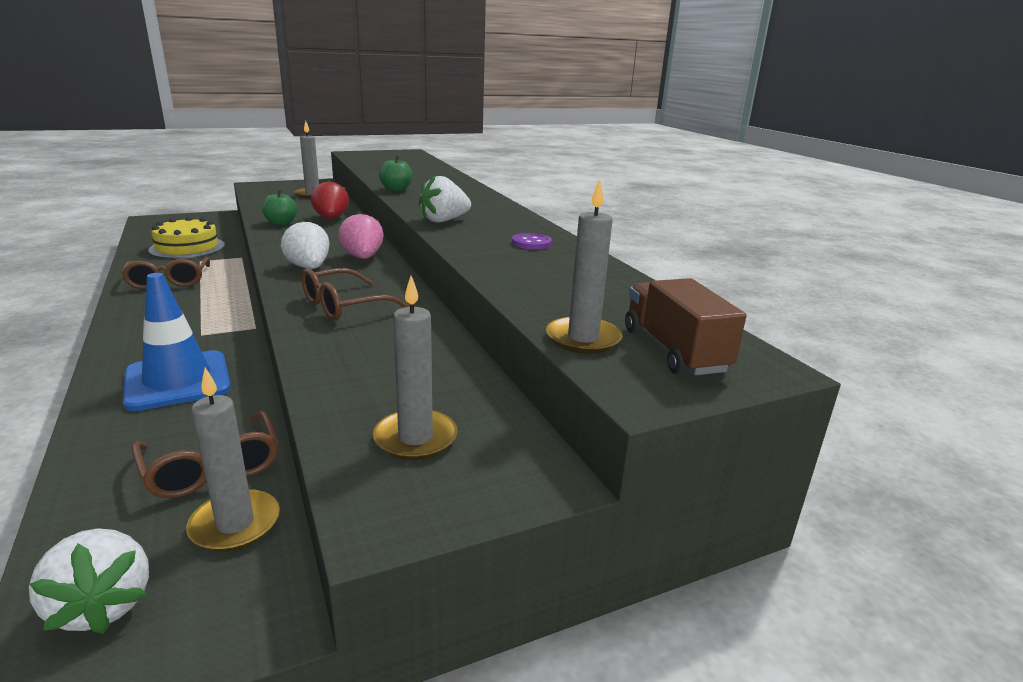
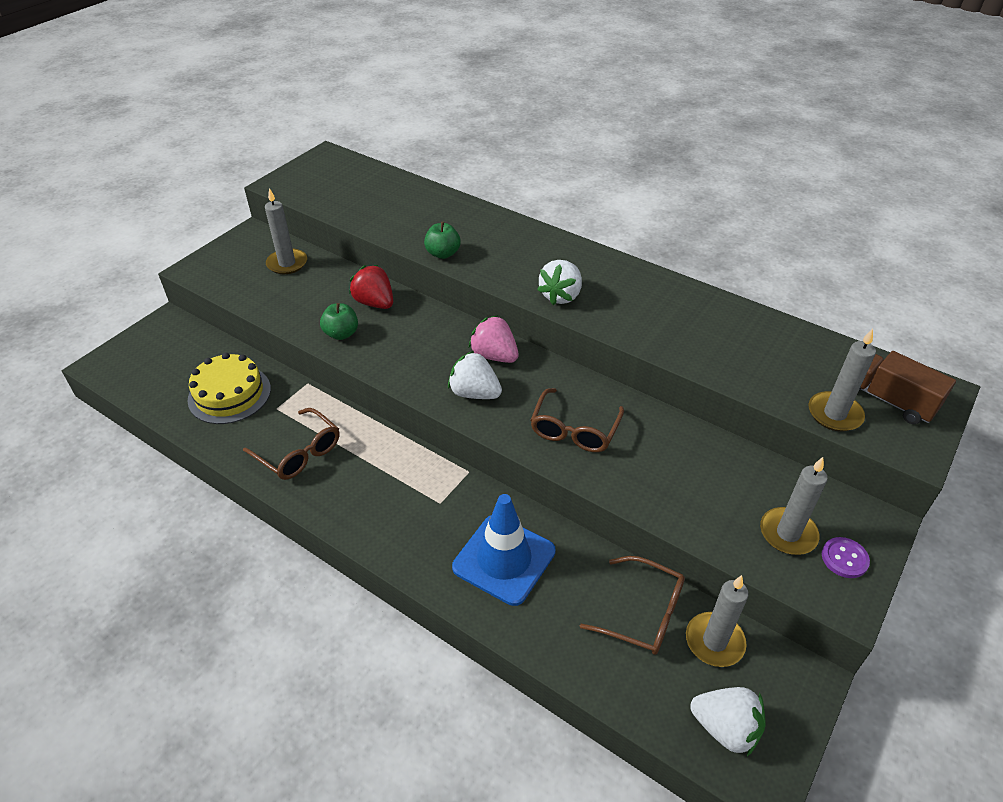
camera: 30 degrees left, 20 degrees up
(531, 243) = (666, 302): purple button -> purple button (844, 558)

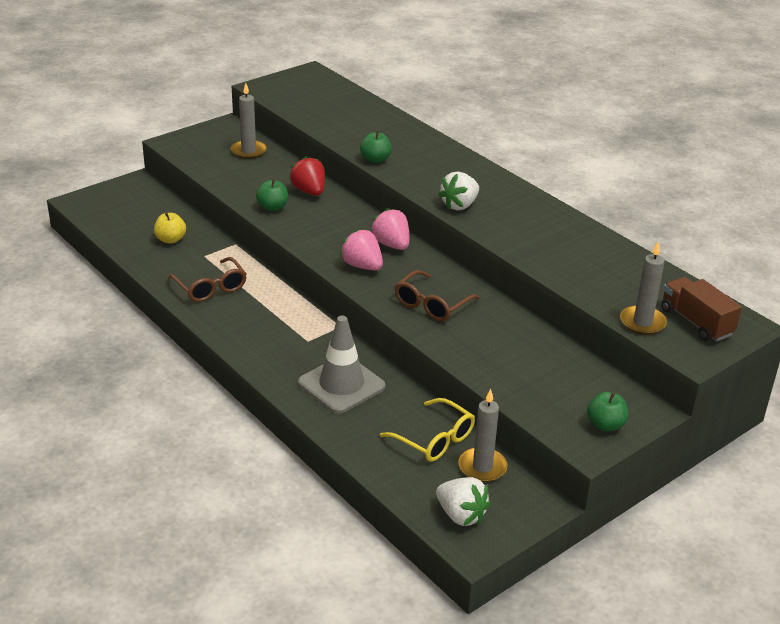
camera: 15 degrees right, 10 degrees down
(229, 394) = (170, 239): yellow cake -> yellow apple
(474, 393) = (362, 266): white strawberry -> pink strawberry
(504, 559) = (341, 385): blue traffic cone -> grey traffic cone
(643, 614) = (434, 439): brown glasses -> yellow glasses
(788, 533) = (568, 401): grey candle -> none
(844, 558) = (605, 425): purple button -> green apple

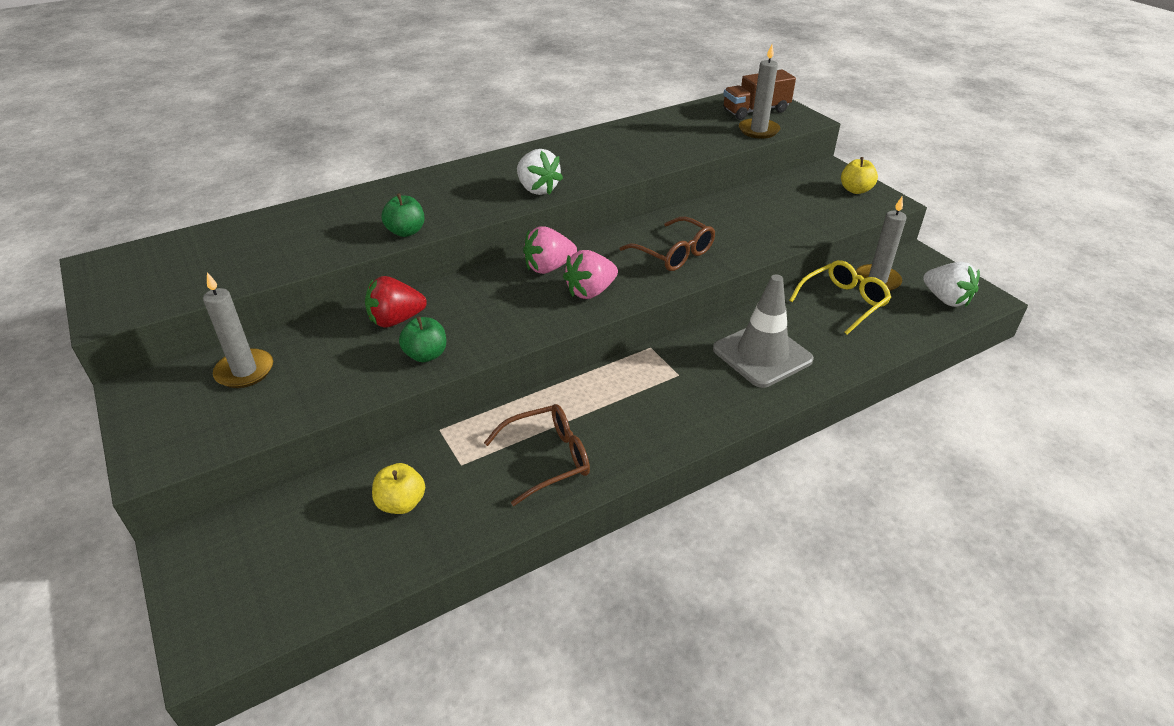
camera: 80 degrees left, 5 degrees up
(461, 515) = (946, 299): white strawberry -> white strawberry turned 90 degrees clockwise
(605, 425) = (855, 190): green apple -> yellow apple

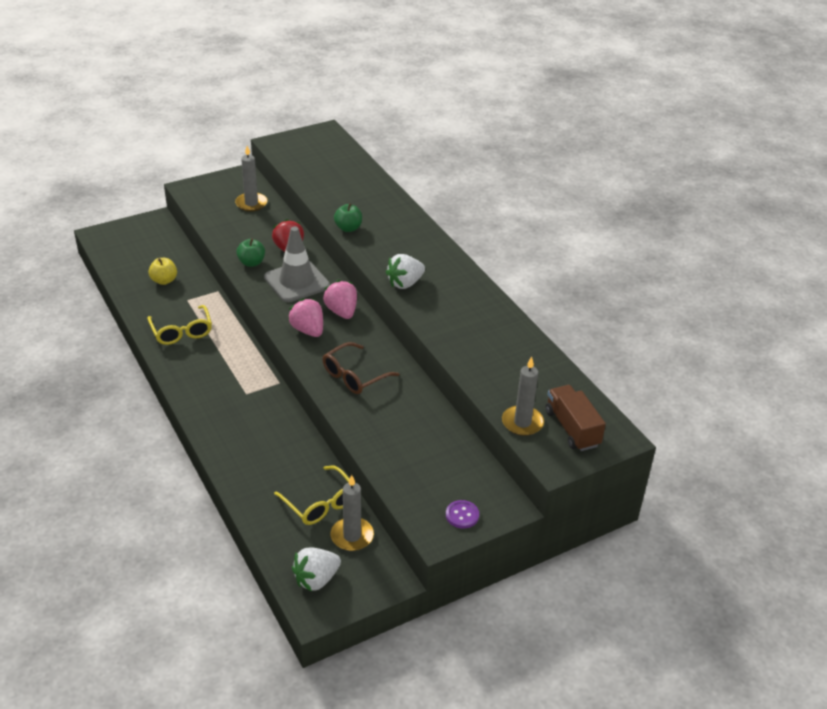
camera: 90 degrees right, 0 degrees up
(548, 459) = (181, 332): brown glasses -> yellow glasses
(762, 354) = (259, 440): grey traffic cone -> grey traffic cone (297, 282)
(855, 190) = (462, 515): yellow apple -> purple button

